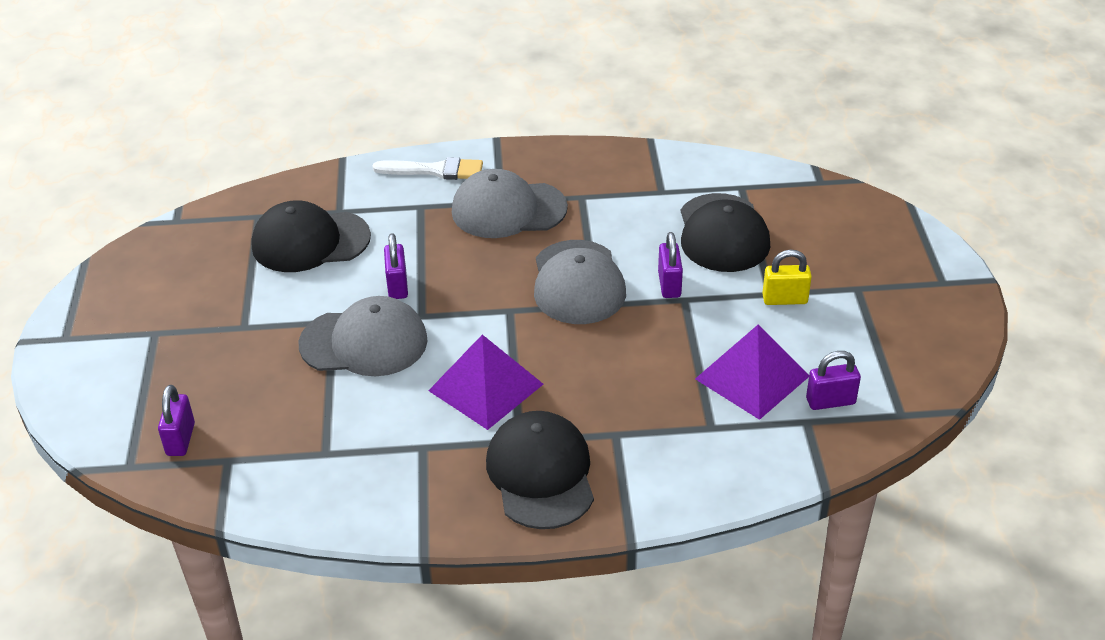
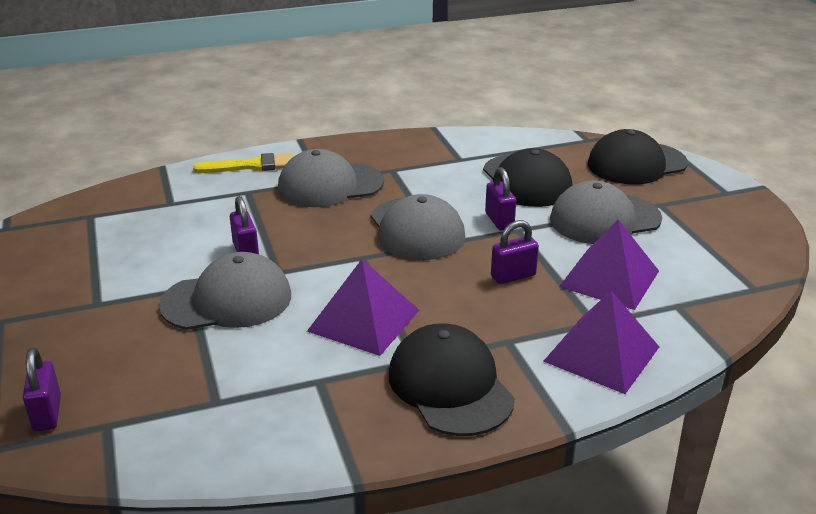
camera: 15 degrees left, 10 degrees down
(310, 241) = (148, 228): black cap -> black cap (636, 164)
(435, 170) = (252, 166): white brush -> yellow brush
(701, 464) = (601, 353): none -> purple pyramid
(784, 299) = (604, 219): yellow padlock -> grey cap
(830, 401) = (688, 287): purple padlock -> purple padlock (513, 276)

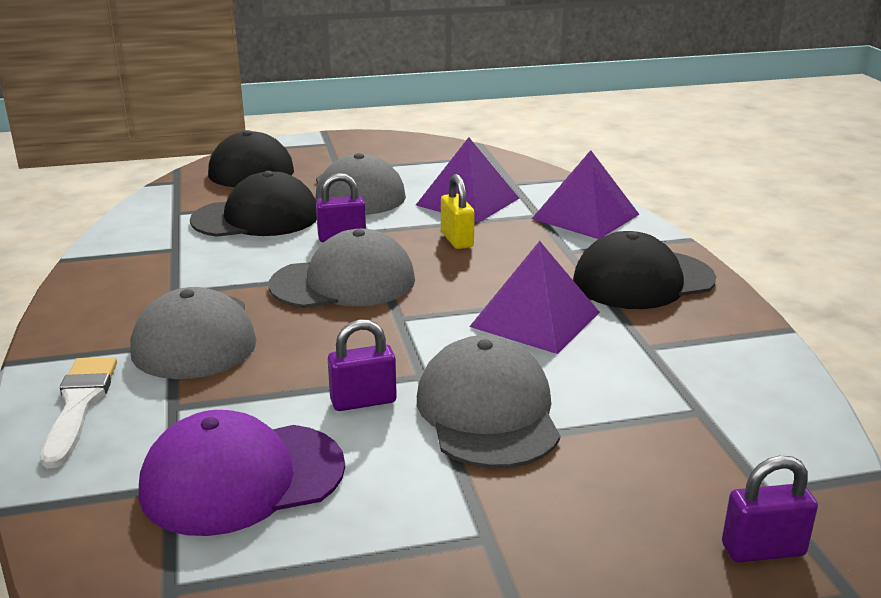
camera: 85 degrees left, 5 degrees down
(172, 222) = (242, 478): none -> purple cap
(252, 166) = (79, 404): yellow brush -> white brush
(513, 276) = (457, 240): purple padlock -> yellow padlock

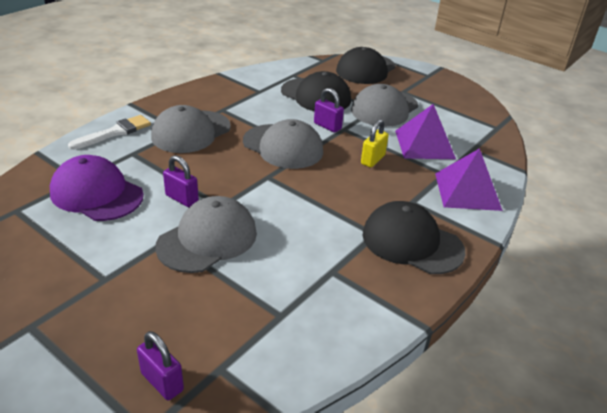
camera: 50 degrees right, 10 degrees up
(535, 319) = (316, 219): purple pyramid -> none

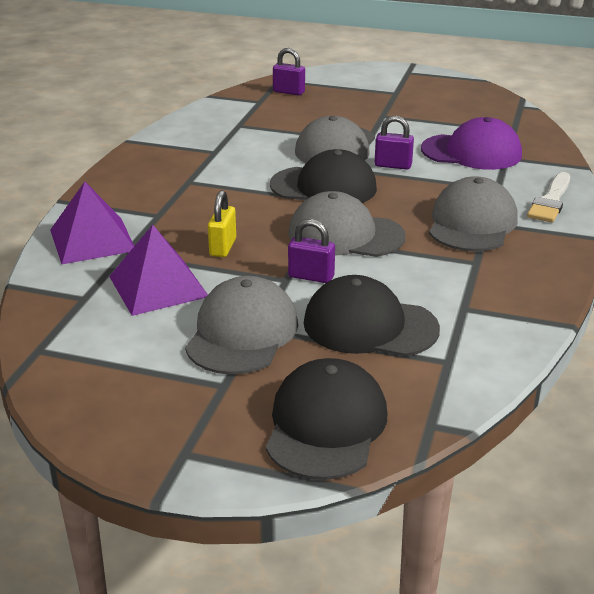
camera: 160 degrees right, 5 degrees down
(412, 242) = (149, 182): black cap -> black cap (324, 187)

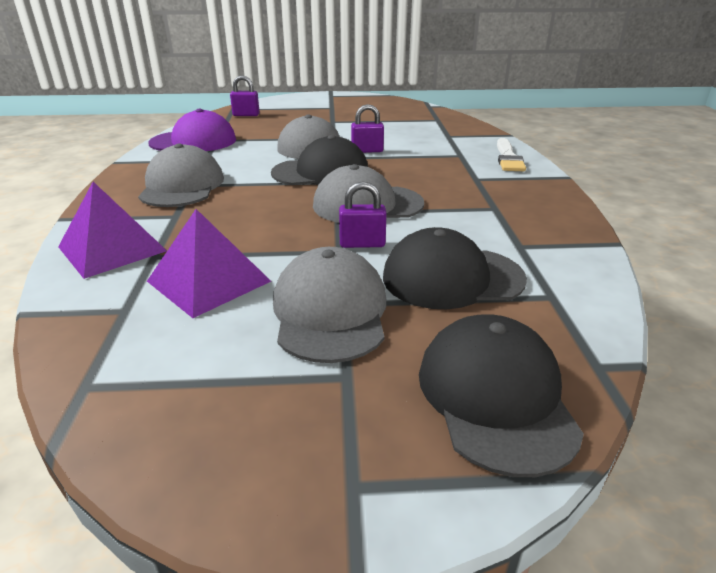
camera: 20 degrees left, 0 degrees up
(223, 247) = (258, 233): yellow padlock -> none
(471, 152) = (420, 135): purple cap -> purple cap (193, 141)
(472, 223) = (464, 181): grey cap -> grey cap (182, 186)

